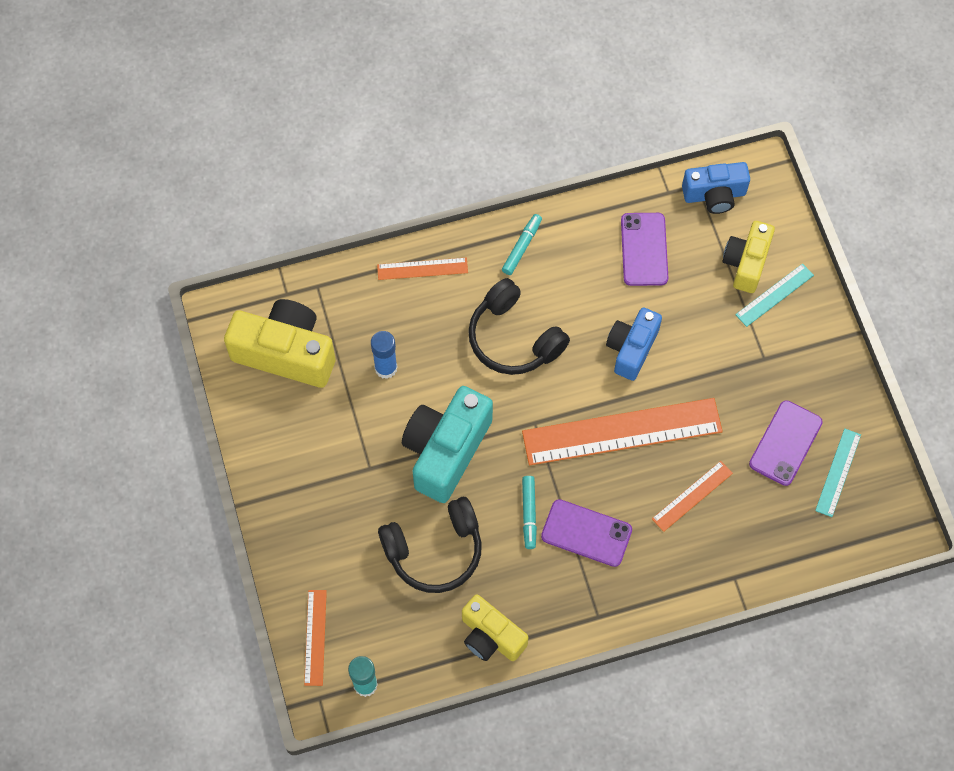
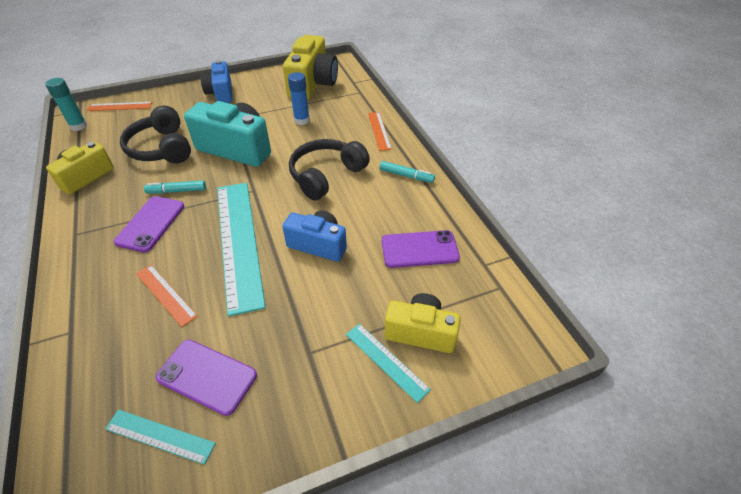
camera: 85 degrees right, 20 degrees down
(622, 431) = (239, 242): orange ruler -> turquoise ruler
(714, 195) = (493, 301): blue camera -> blue camera (221, 93)

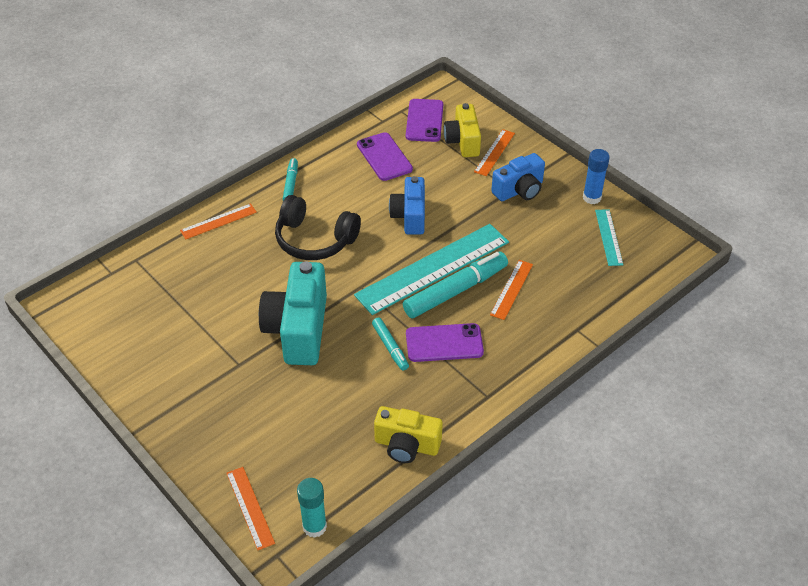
camera: 110 degrees left, 0 degrees up
(162, 148) = (325, 402): black headphones -> none
(199, 249) = (455, 291): none -> turquoise marker
(207, 376) = (559, 233): purple phone -> purple phone (424, 121)
(221, 93) = (179, 402): blue camera -> blue camera (519, 190)
(302, 120) = (219, 293): blue glue stick -> blue glue stick (592, 198)
(313, 84) = (128, 311): yellow camera -> none
(386, 361) = (494, 152): turquoise ruler -> orange ruler

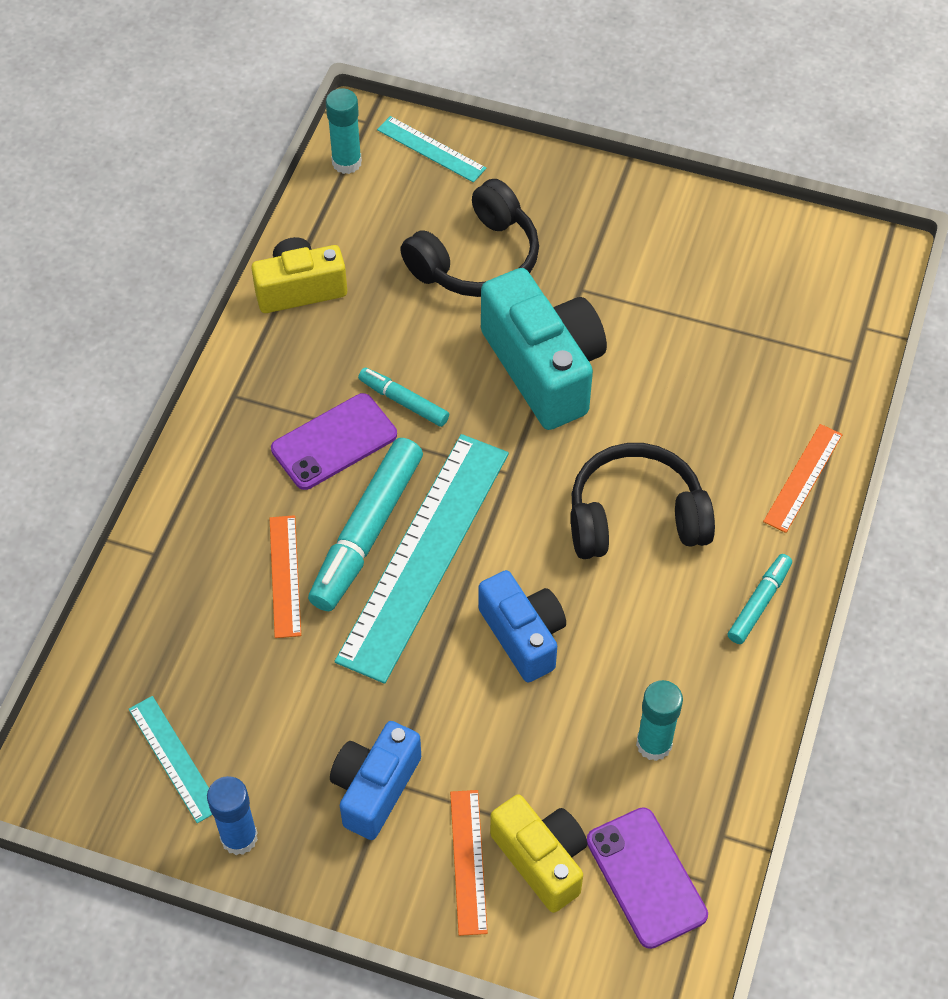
camera: 150 degrees right, 10 degrees up
(250, 507) = (431, 149): orange ruler -> turquoise ruler
(284, 412) = (476, 259): none -> black headphones
(290, 184) = (759, 603): turquoise marker -> turquoise marker turned 120 degrees counterclockwise
(384, 157) = (654, 744): purple phone -> turquoise glue stick

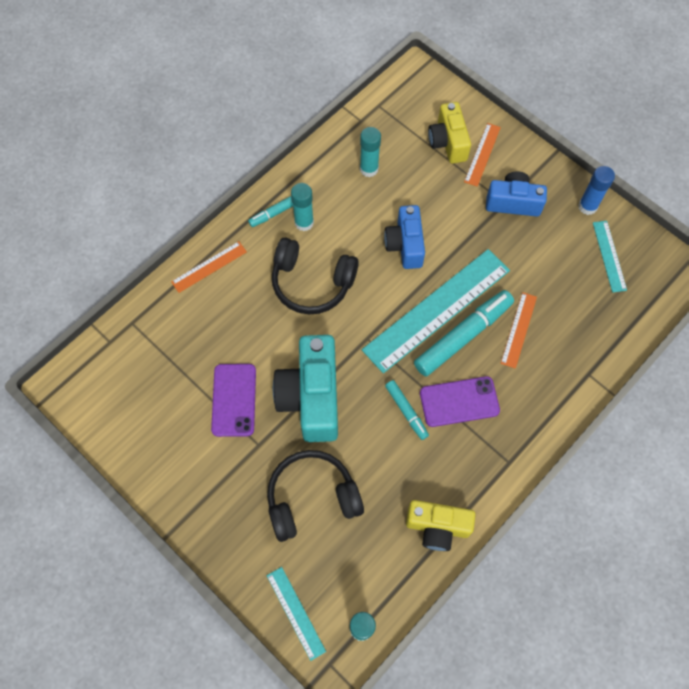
camera: 155 degrees left, 10 degrees up
(375, 788) = (513, 202): blue camera -> blue camera turned 135 degrees counterclockwise
(646, 877) = (404, 117): purple phone -> purple phone (234, 400)
(705, 604) = (304, 222): none -> turquoise glue stick

